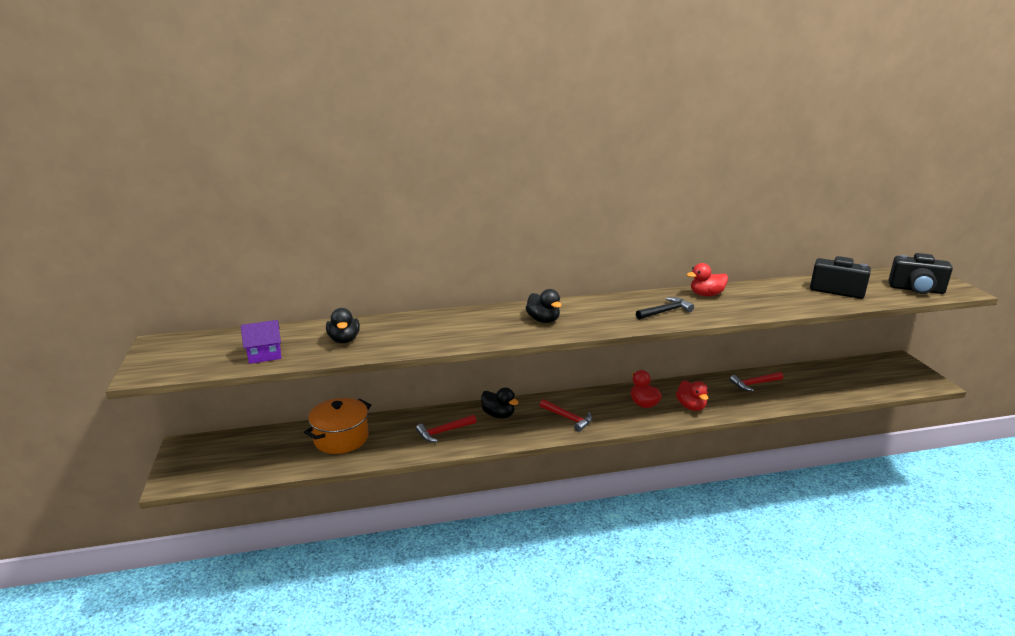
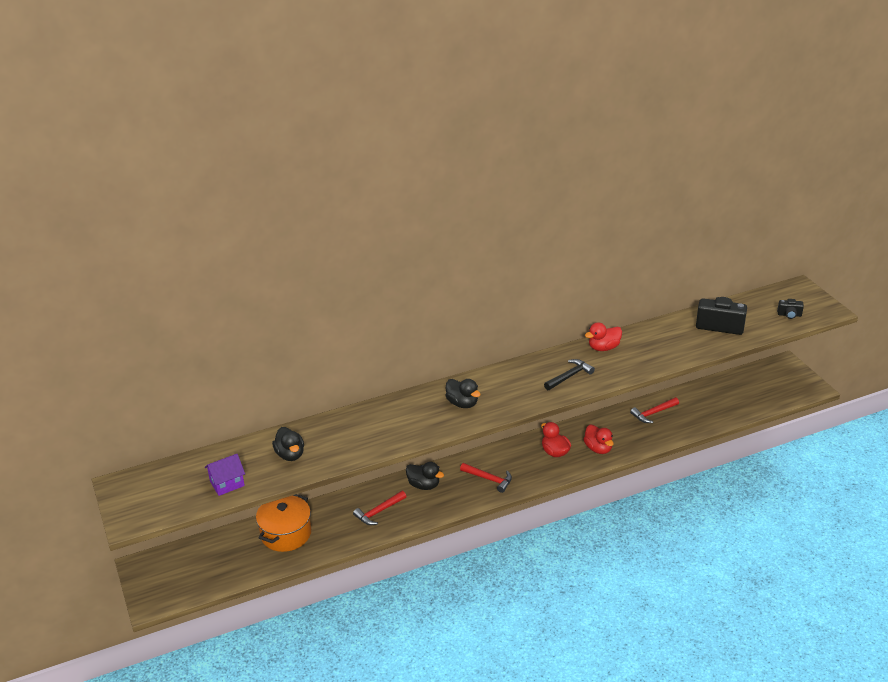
camera: 10 degrees left, 10 degrees up
(916, 290) = (789, 315): black camera -> black camera, size x0.51

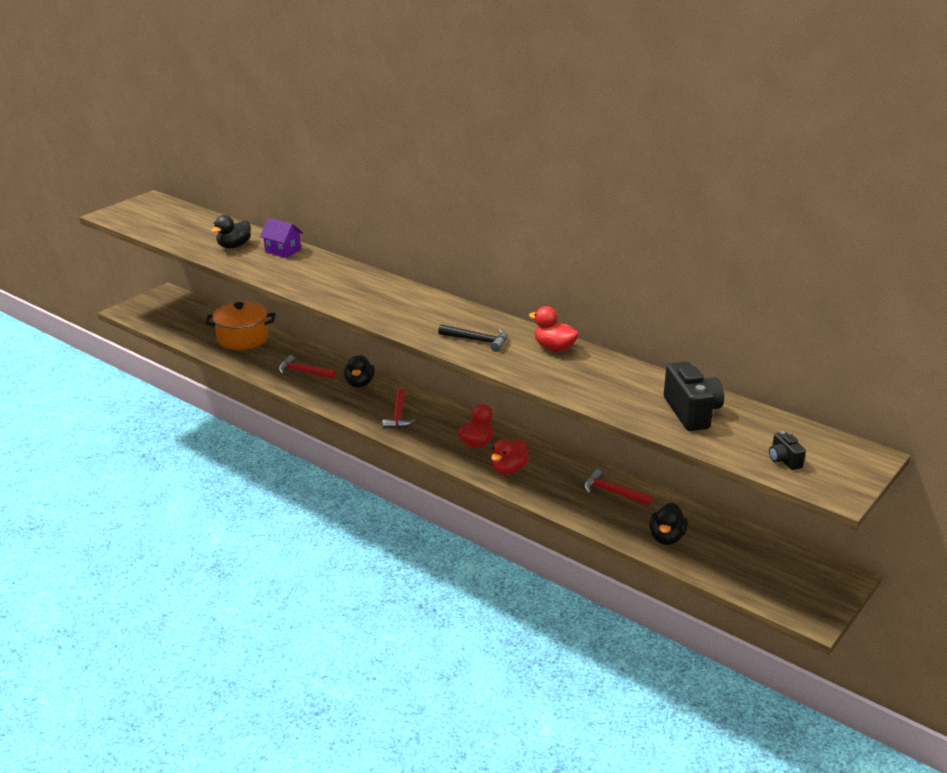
camera: 60 degrees right, 5 degrees down
(227, 483) = (178, 234): purple house -> purple house (283, 251)
(462, 403) = (375, 298): black duck -> black duck (666, 538)

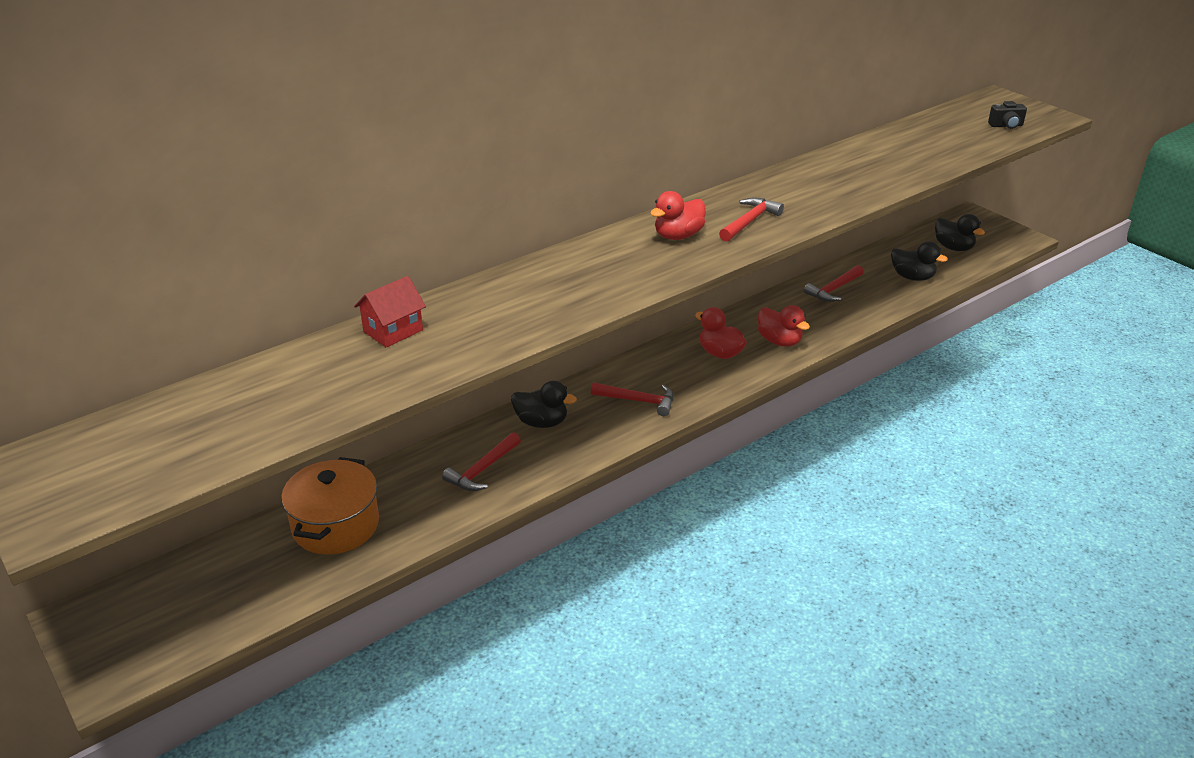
camera: 75 degrees left, 5 degrees up
(234, 246) = (338, 376): black duck -> black duck (953, 247)
(283, 251) = (393, 331): purple house -> red house
(477, 341) = (749, 221): black hammer -> red hammer
(554, 348) = (780, 184): red duck -> red duck (678, 236)
(691, 412) = (924, 145): black camera -> none

